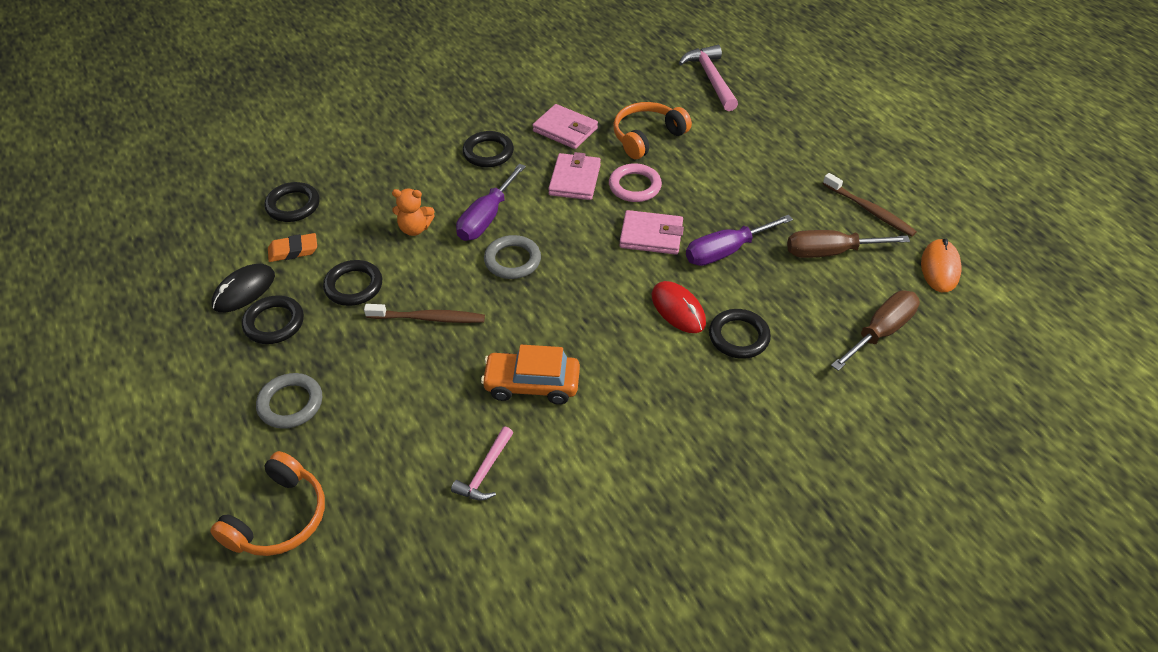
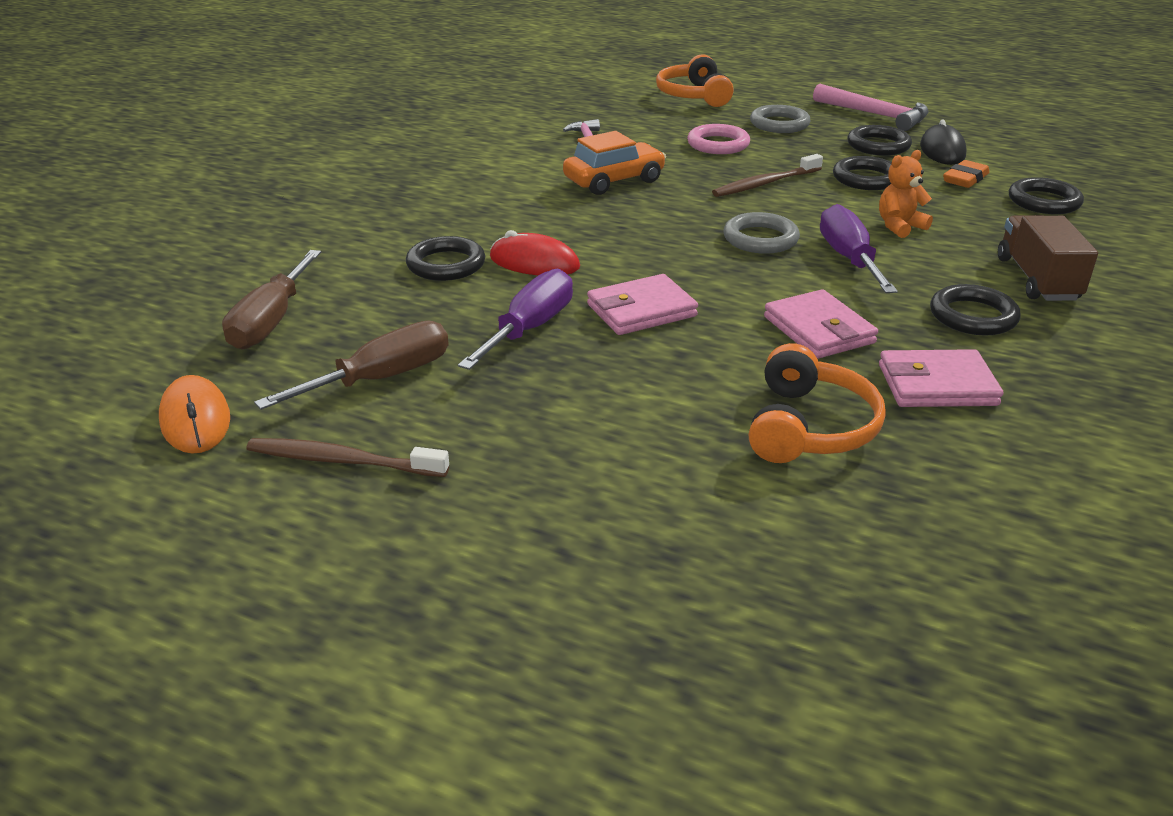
camera: 145 degrees right, 15 degrees down
(416, 157) = (1037, 279): none -> brown truck
(634, 186) = (733, 353): pink ring -> pink ring (718, 144)
(711, 79) = (855, 607): pink hammer -> pink hammer (875, 115)

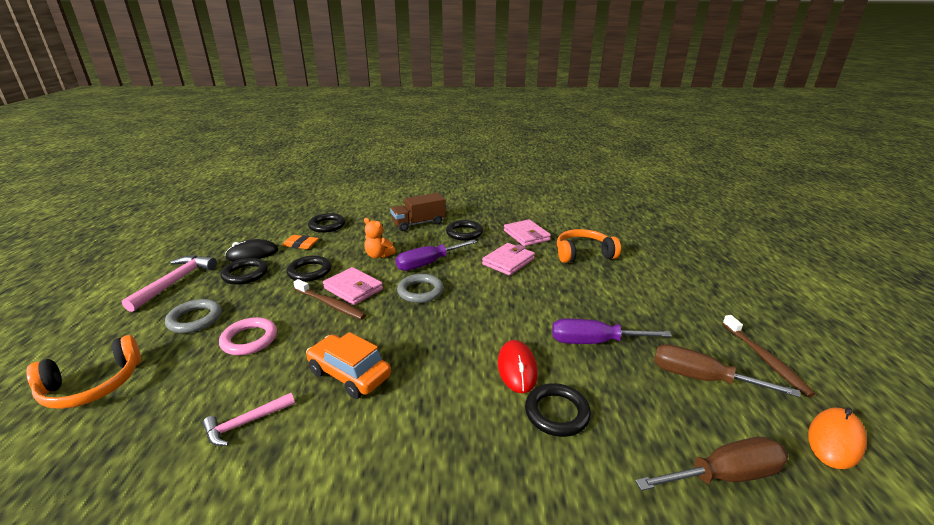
camera: 115 degrees left, 5 degrees down
(641, 310) = (537, 310): pink wallet -> pink wallet (353, 289)

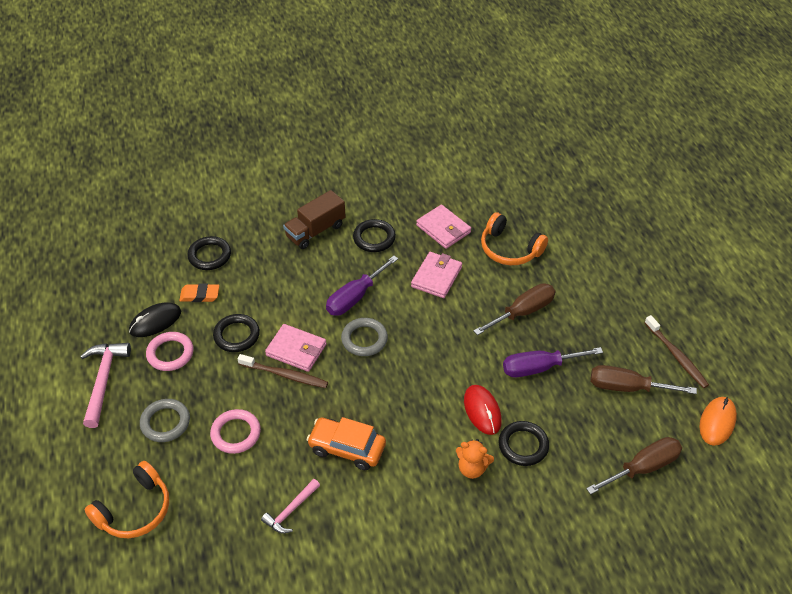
camera: 15 degrees left, 20 degrees up
(245, 274) = (170, 353): black ring -> pink ring
(378, 255) = (296, 295): orange teddy bear -> orange teddy bear (472, 468)
(583, 254) = (509, 249): orange headphones -> orange headphones turned 120 degrees counterclockwise
(586, 296) = (523, 312): none -> brown screwdriver

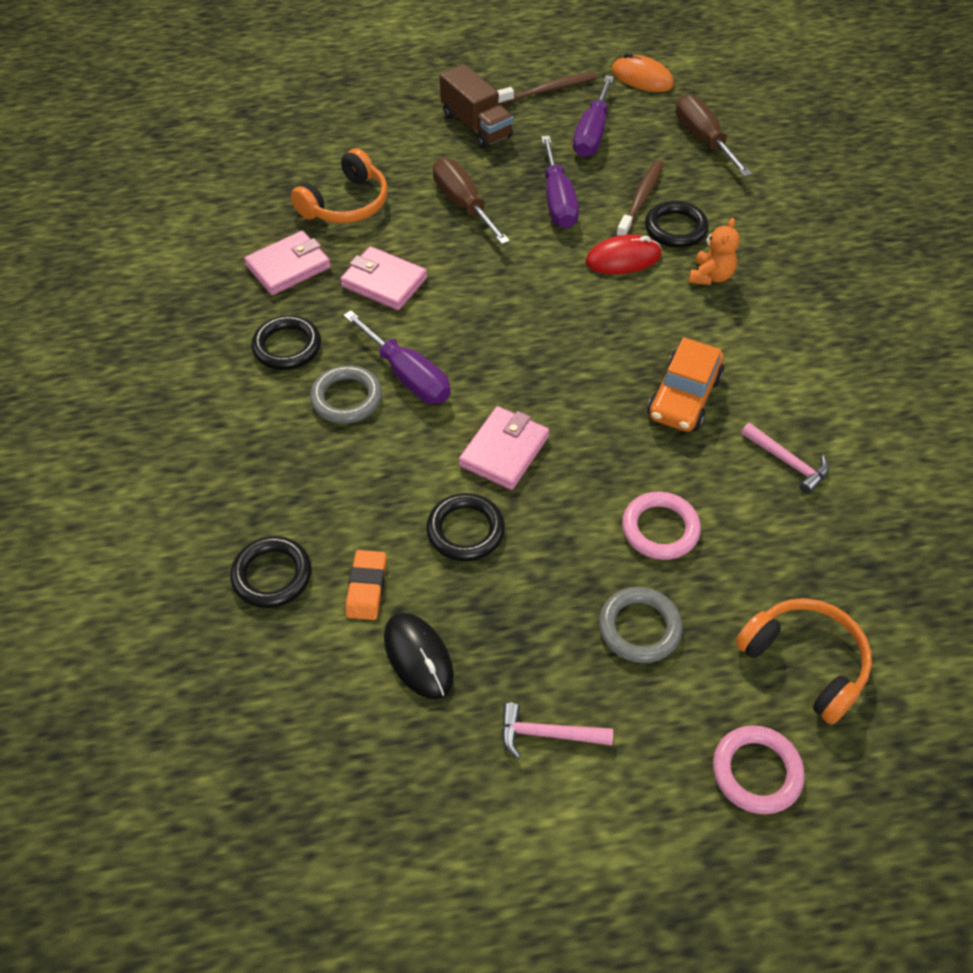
camera: 85 degrees left, 5 degrees up
(104, 381) = (548, 734): pink hammer -> pink hammer, size x0.62
(170, 353) = (495, 628): pink ring -> pink ring (756, 772)
(285, 375) = (552, 466): brown toothbrush -> brown toothbrush (641, 199)
(315, 231) = (250, 420): brown truck -> brown truck (476, 125)
(364, 339) = (492, 369): grey ring -> grey ring (346, 398)
(627, 387) = (592, 134): brown screwdriver -> purple screwdriver

